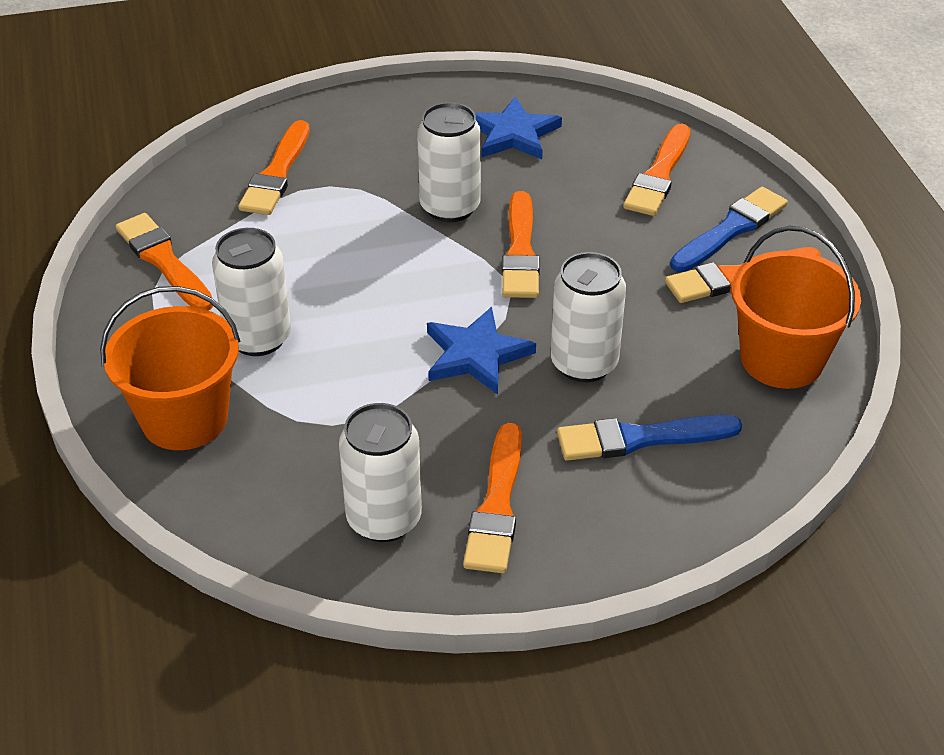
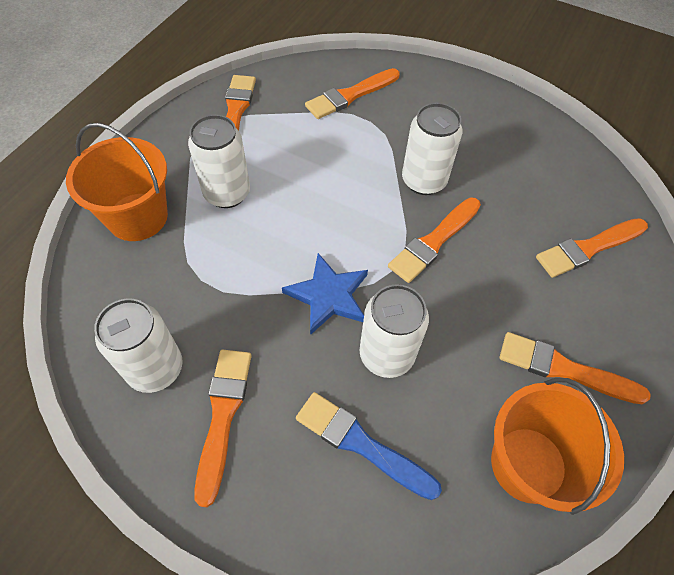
camera: 40 degrees right, 15 degrees up
(497, 505) = (223, 416): orange brush -> orange brush turned 135 degrees clockwise
(513, 134) = (518, 155): blue star -> none
(731, 229) = (599, 327): blue brush -> none

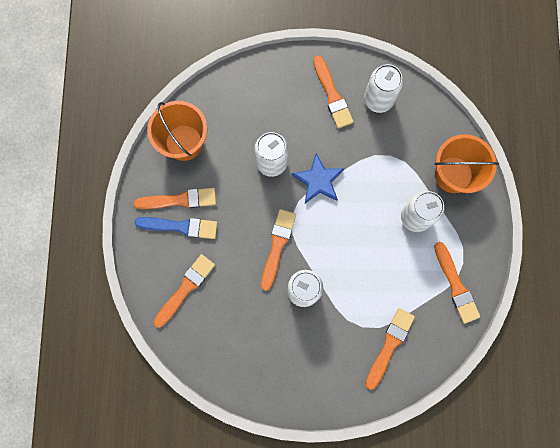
camera: 155 degrees right, 20 degrees up
(361, 444) = (263, 114): blue brush -> blue brush (180, 227)

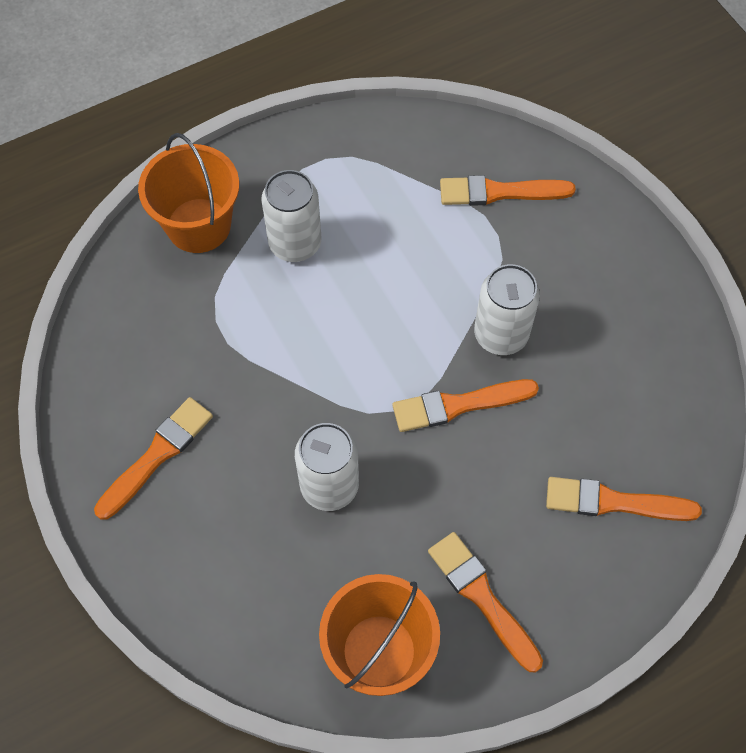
camera: 120 degrees left, 15 degrees down
(180, 227) = (525, 569): blue brush -> none
(318, 180) = (317, 401): blue star -> none
(378, 100) = (129, 382): white can -> none
(456, 285) = (363, 153): orange brush -> none

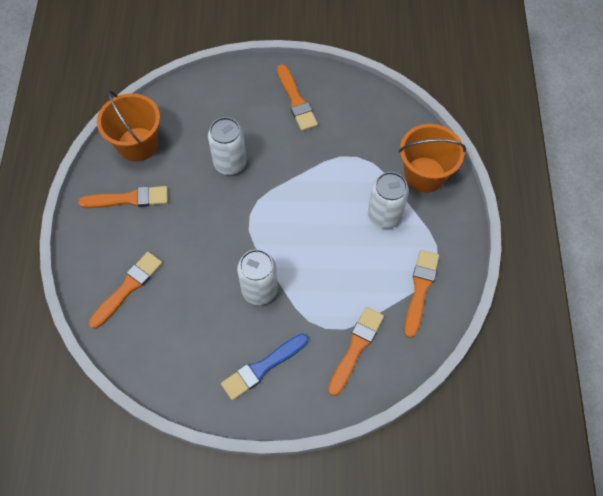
camera: 120 degrees right, 0 degrees up
(458, 405) = (232, 244): orange brush -> orange brush (420, 289)
(596, 276) = (262, 367): none -> blue brush

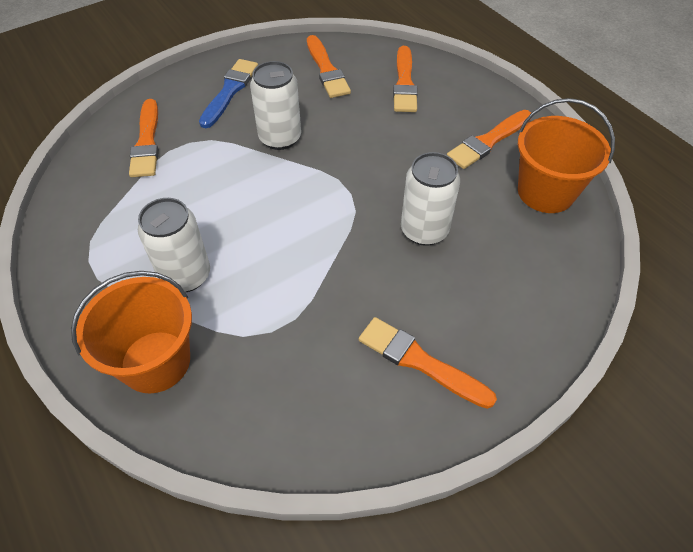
camera: 145 degrees right, 10 degrees down
(420, 289) = (98, 222): orange brush -> orange brush (326, 70)

